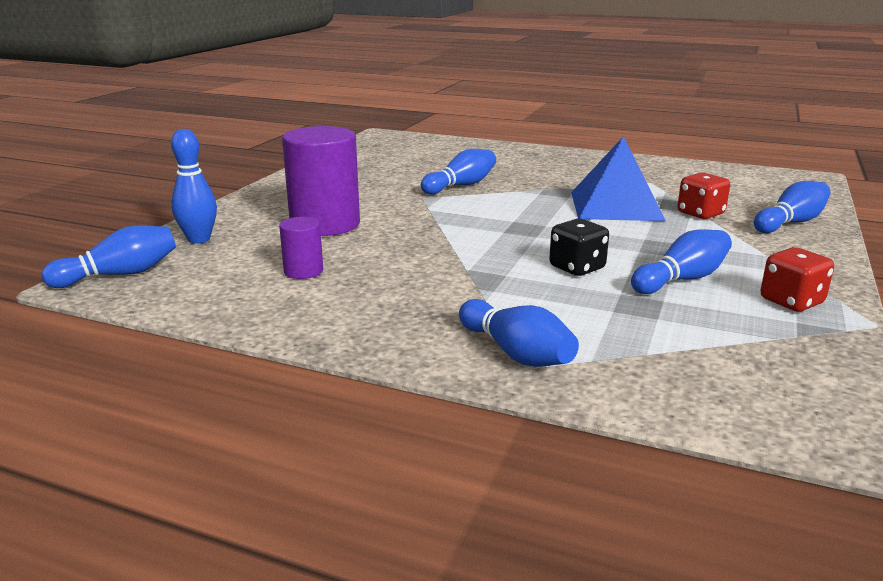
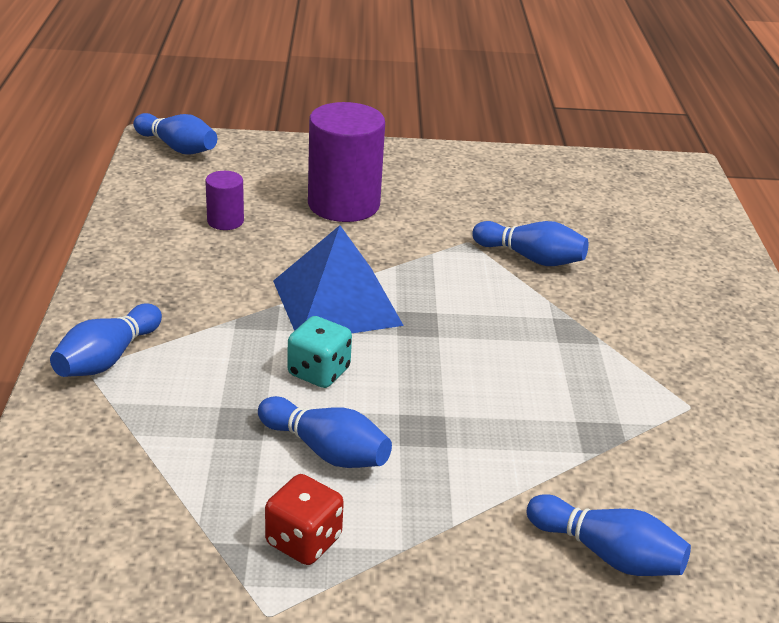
camera: 65 degrees right, 10 degrees up
(199, 239) = (267, 156): blue bowling pin -> none
(577, 268) = (319, 372): black dice -> turquoise dice
(616, 206) = (551, 383): blue pyramid -> blue pyramid (336, 302)
(700, 213) = (578, 460): red dice -> none

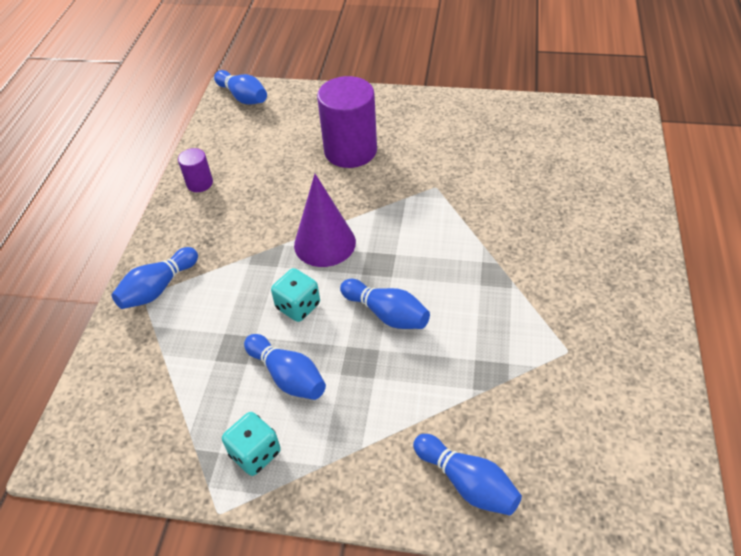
camera: 15 degrees right, 15 degrees up
(225, 221) = (262, 166): purple cylinder -> purple cylinder (199, 183)
(303, 541) = (255, 453): red dice -> turquoise dice
(336, 302) = (324, 243): blue pyramid -> purple cone
(531, 258) = (479, 204): blue bowling pin -> blue bowling pin (387, 314)

